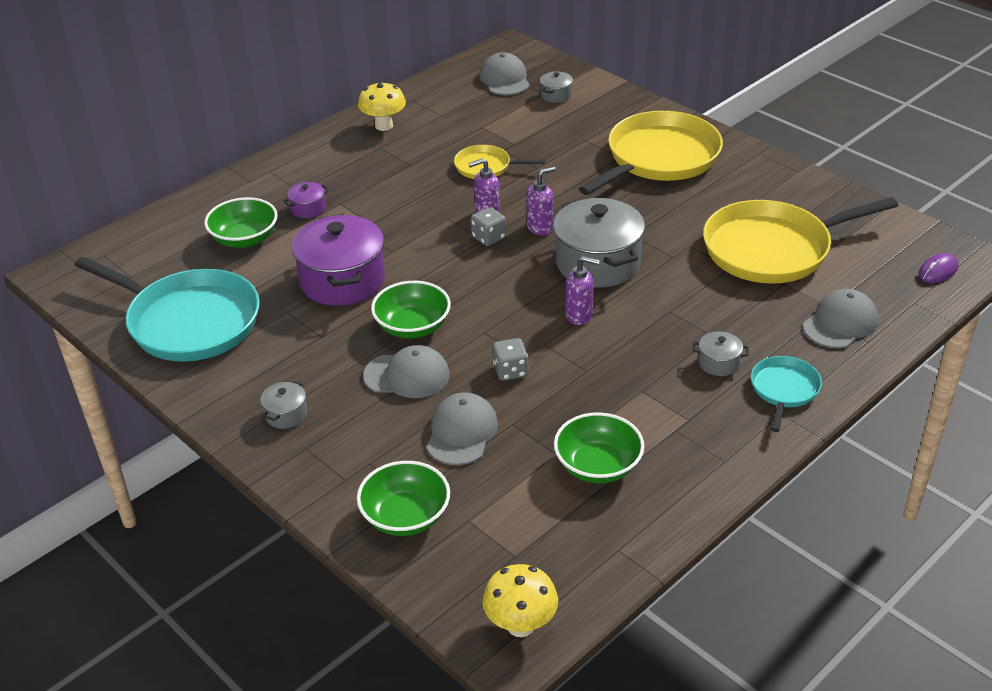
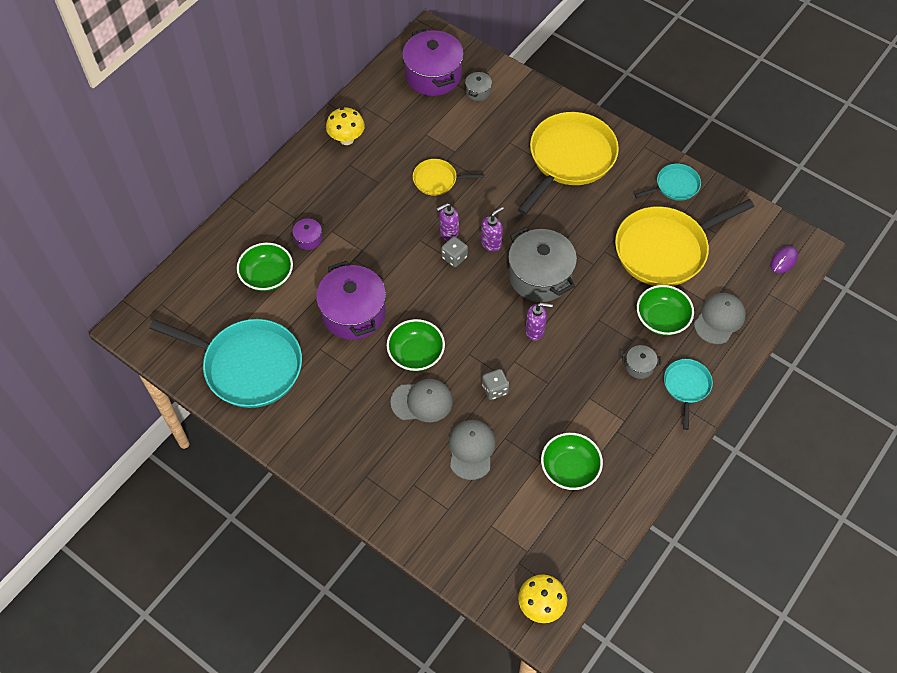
camera: 10 degrees left, 20 degrees up
(286, 414) = (344, 447): grey pot -> none
(405, 516) = (448, 527): green bowl -> green bowl (661, 319)
(504, 79) = (433, 75): grey cap -> purple pot
(794, 190) = (675, 186): none -> turquoise pan

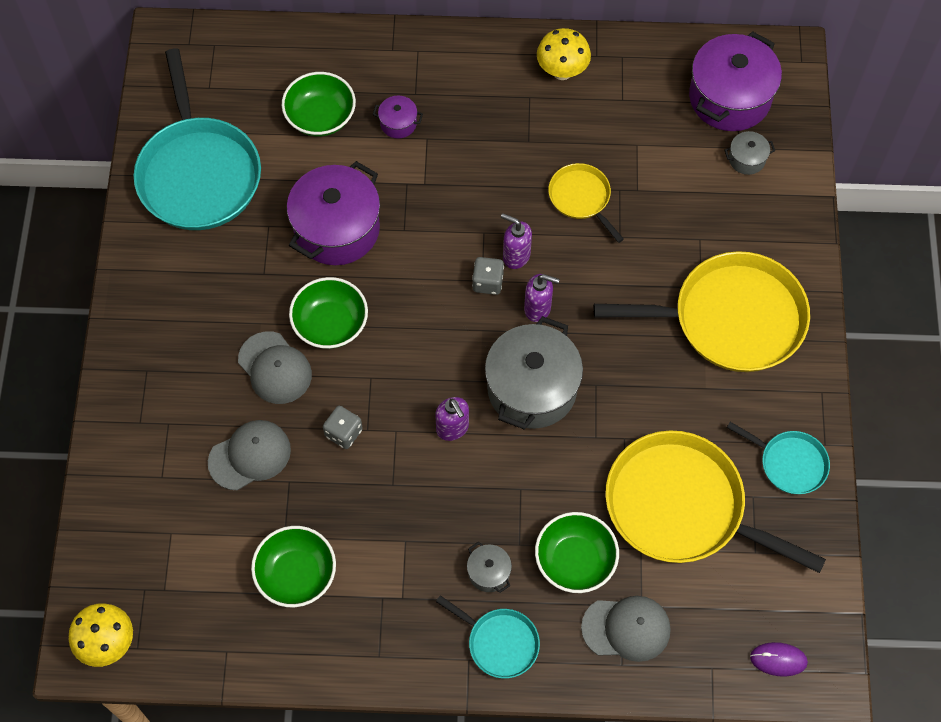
camera: 55 degrees right, 5 degrees up
(686, 386) = (500, 643): turquoise pan -> turquoise pan turned 60 degrees clockwise

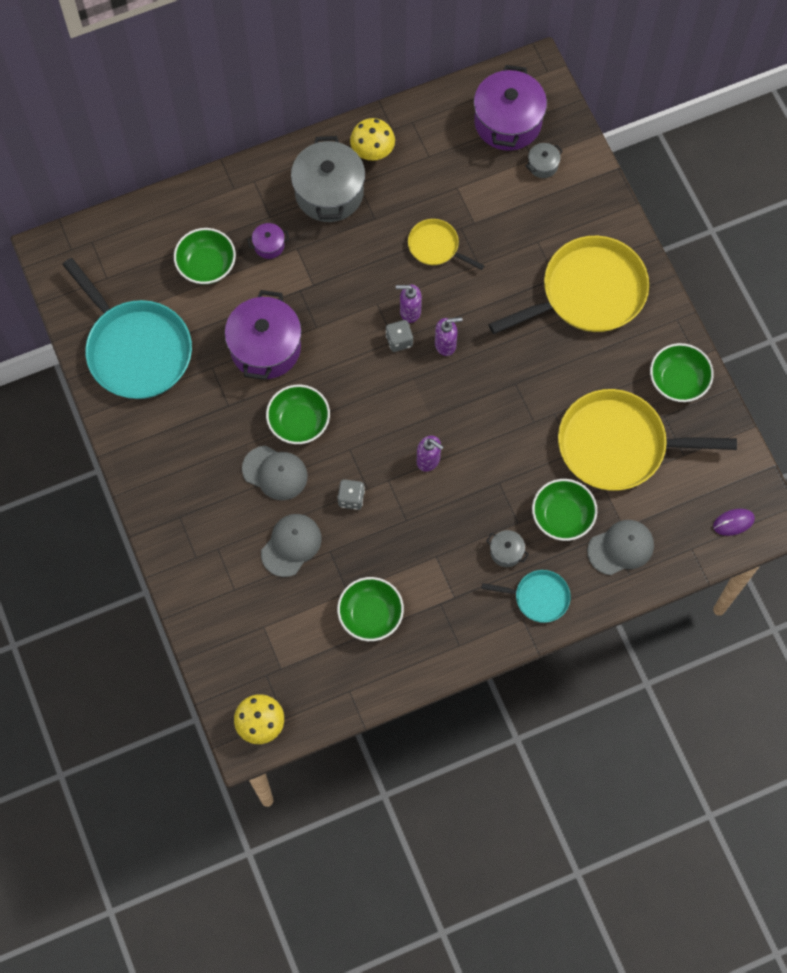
camera: 25 degrees left, 5 degrees up
(532, 388) = (471, 406): grey pot -> grey pot (329, 193)
(790, 463) = (678, 381): turquoise pan -> green bowl

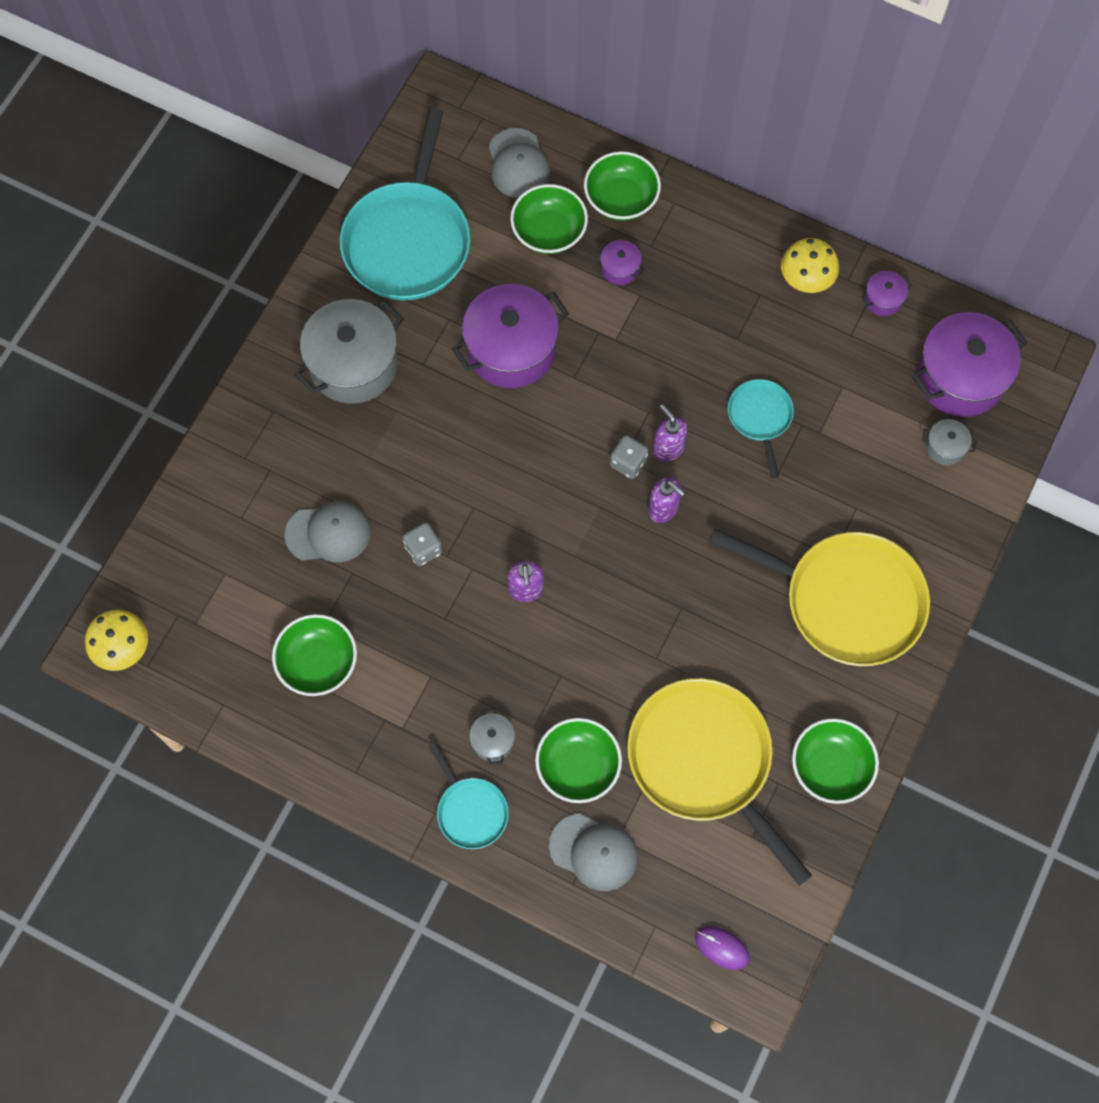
camera: 50 degrees right, 0 degrees up
(275, 473) = (390, 460): grey cap -> grey cap (518, 164)
(299, 422) = (461, 439): green bowl -> green bowl (621, 199)
(329, 193) = (725, 277): grey pot -> grey pot (353, 364)
(422, 121) = (883, 299): none -> purple pot
(436, 246) = (760, 417): yellow pan -> turquoise pan

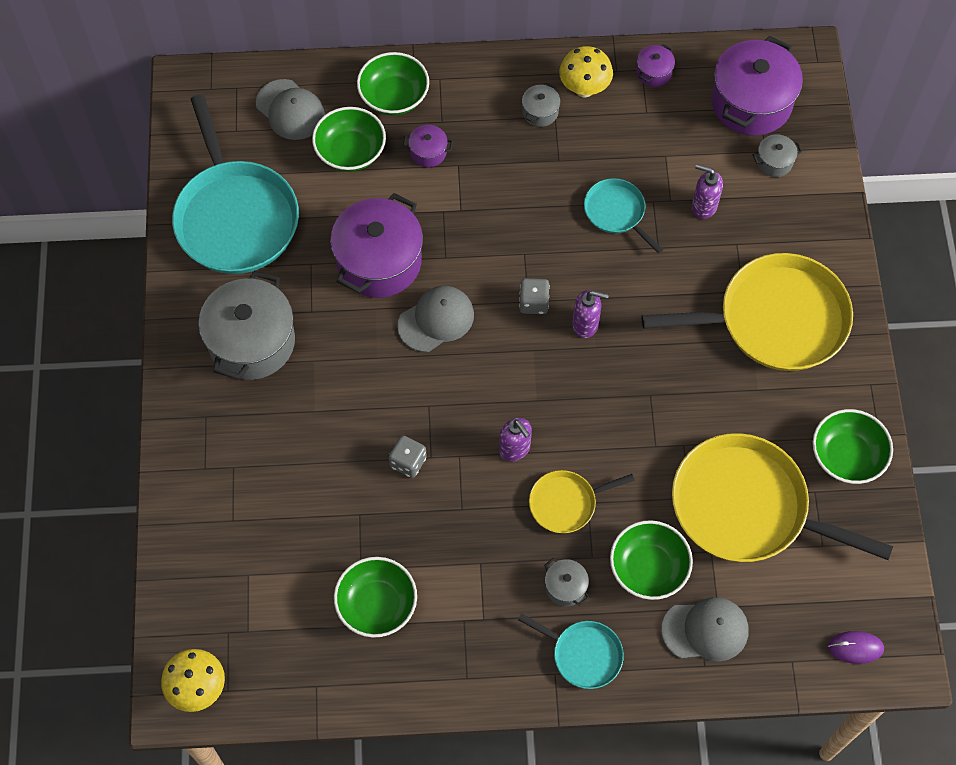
camera: 30 degrees left, 5 degrees down
(328, 533) = (318, 492): grey cap -> grey cap (436, 320)
(541, 665) = (566, 503): none -> yellow pan
(668, 448) = (558, 274): purple soap dispenser -> purple soap dispenser (703, 206)
(749, 283) = (540, 112): none -> grey pot

